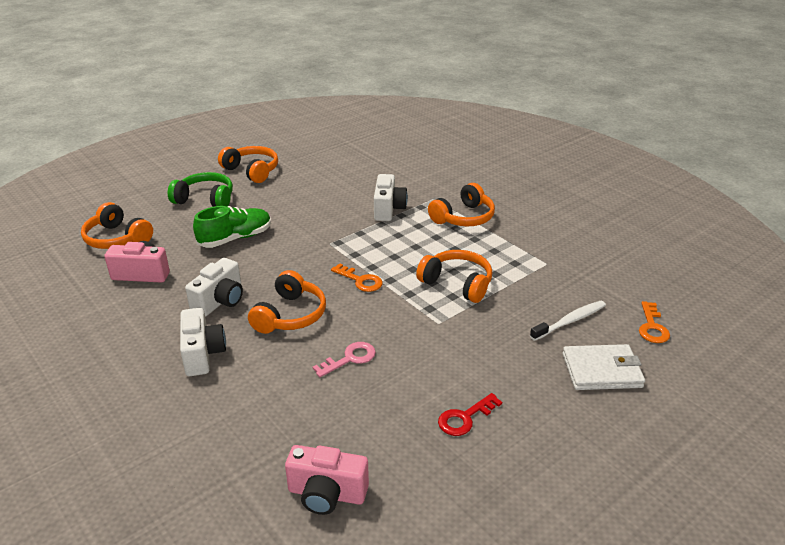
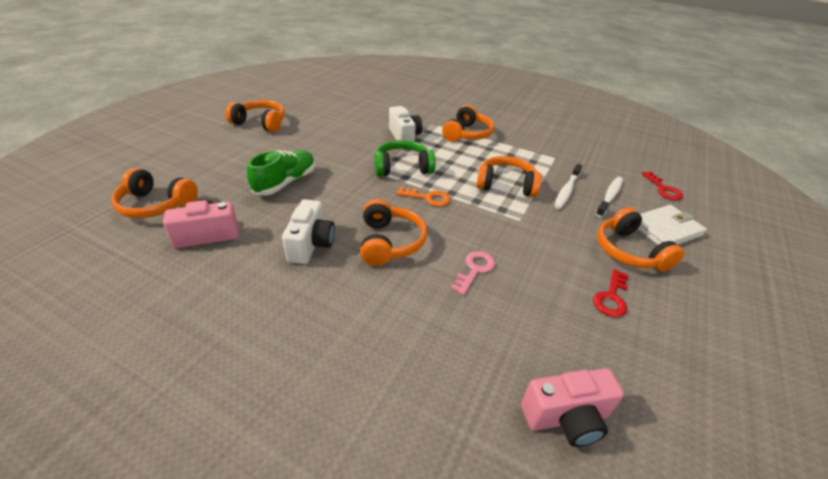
camera: 25 degrees left, 5 degrees up
(202, 354) = (330, 303): white camera -> none
(205, 199) = (231, 153): green headphones -> green headphones (402, 167)
(523, 304) = (567, 190): none -> white toothbrush
(531, 382) = (629, 251): none -> orange headphones
(652, 327) = (663, 189): orange key -> red key

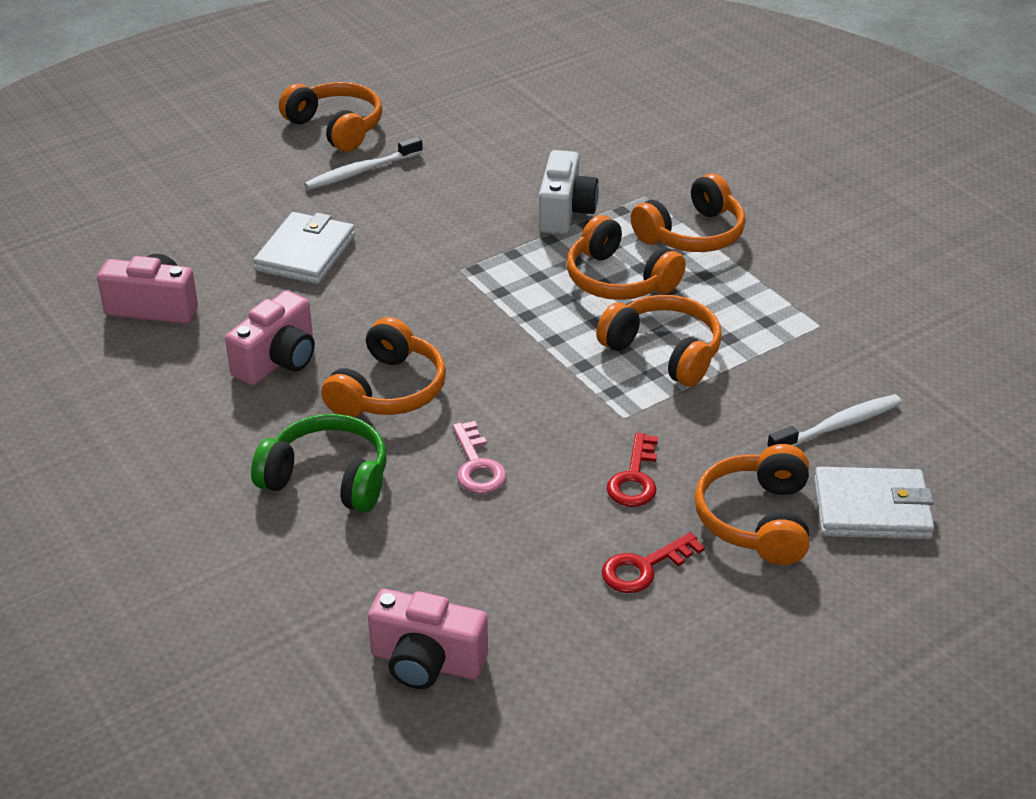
camera: 30 degrees right, 0 degrees up
(156, 205) = (112, 243): orange headphones -> orange headphones (619, 280)
(286, 182) = (305, 253): green shoe -> white wallet
(311, 244) = (278, 361): white camera -> pink camera
(402, 167) = (510, 273): green headphones -> green headphones (327, 478)
(428, 198) = (506, 338): orange key -> none
(475, 269) = (477, 466): pink key -> pink key turned 105 degrees clockwise
(567, 190) = (767, 392): white toothbrush -> white toothbrush (361, 171)
(663, 189) = (971, 443): red key -> red key (634, 478)

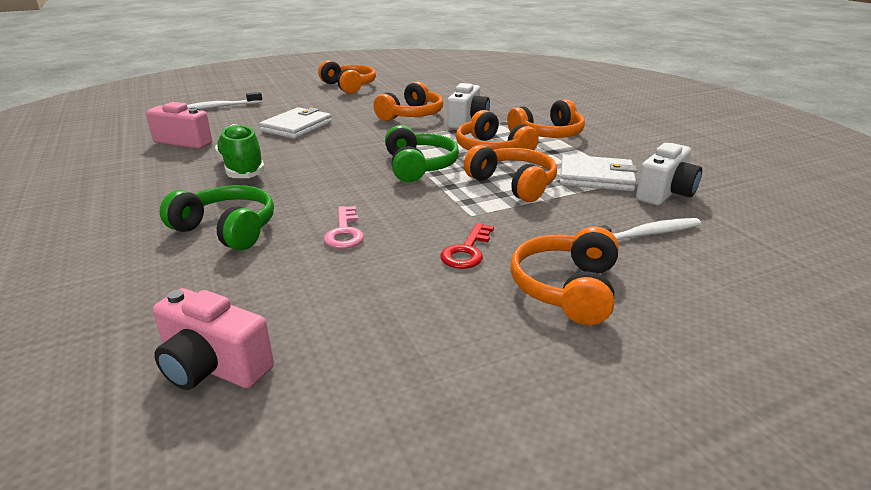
camera: 10 degrees right, 10 degrees down
(278, 361) = (242, 168): pink camera -> green shoe
(361, 171) = (352, 101): white toothbrush -> white toothbrush (219, 107)
(388, 390) = (305, 187): orange headphones -> orange headphones (411, 115)
(526, 329) = (419, 166): none -> green headphones
(644, 568) = (454, 313): red key -> none
(860, 348) = (665, 193): none -> white camera
(871, 508) = (675, 291): white wallet -> white wallet (596, 177)

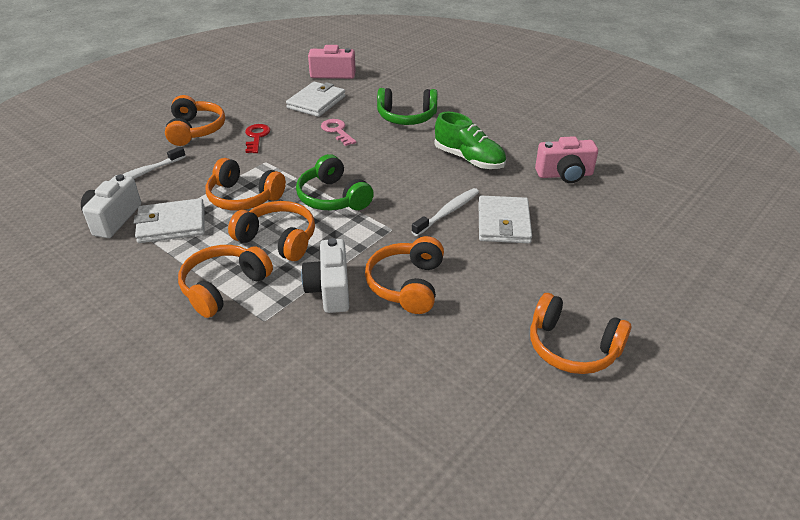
camera: 155 degrees right, 10 degrees up
(219, 107) = (639, 234): white toothbrush -> white toothbrush (447, 212)
(324, 294) = (316, 102): none -> white wallet

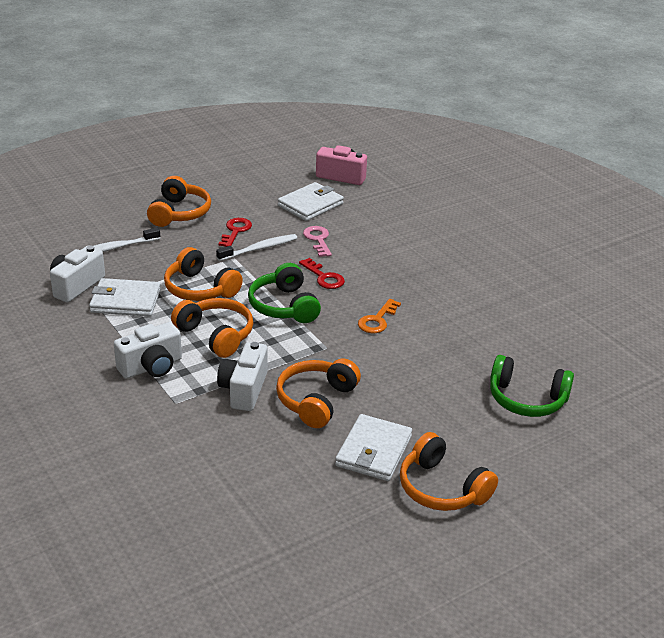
camera: 15 degrees right, 5 degrees down
(224, 287) = (151, 367): orange headphones -> white camera
(358, 163) = (324, 277): none -> red key
(406, 117) = (396, 238): green headphones -> green headphones (526, 399)
(426, 193) = (377, 320): none -> orange key
(447, 212) = (389, 343): white toothbrush -> white toothbrush (259, 249)
(469, 159) = (439, 294): green shoe -> none
(503, 223) = (439, 364): white wallet -> white wallet (374, 451)
(564, 175) = (531, 330): pink camera -> none

